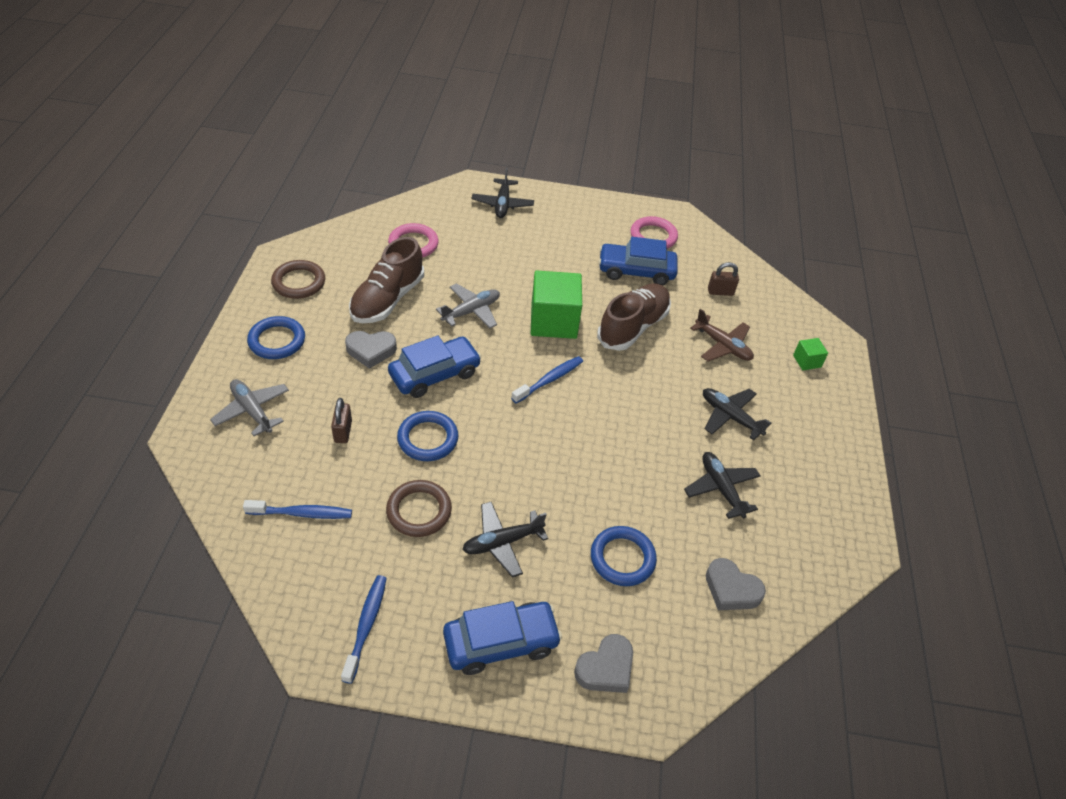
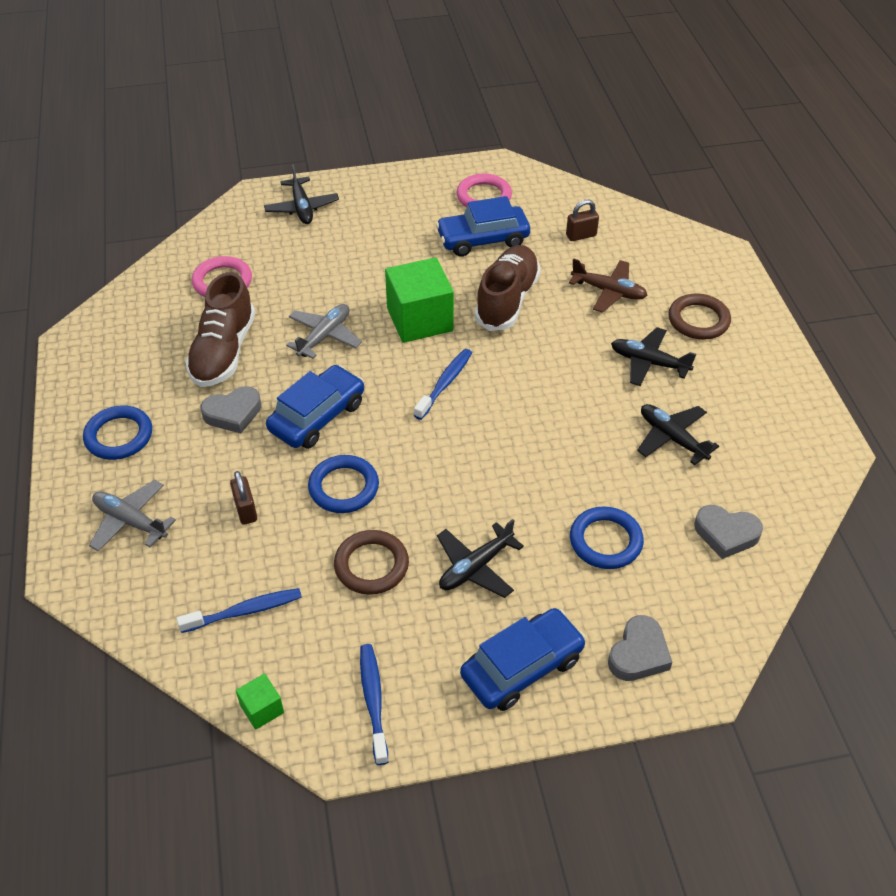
camera: 15 degrees left, 0 degrees up
(299, 282) = (110, 363): brown ring -> brown ring (698, 320)
(807, 361) = (700, 281): green cube -> green cube (262, 709)

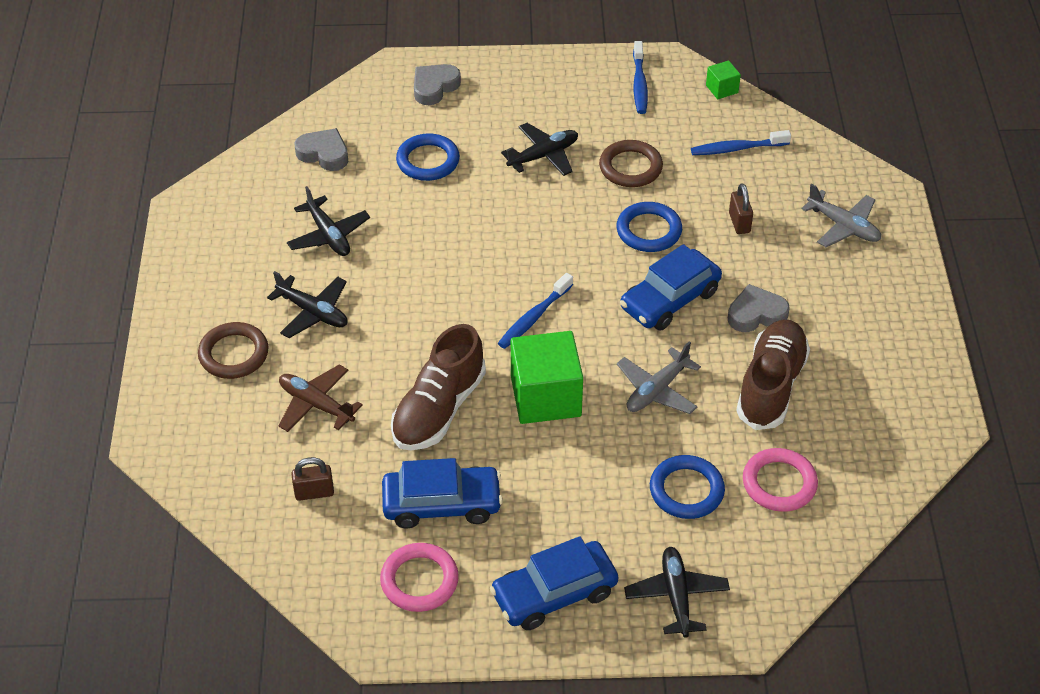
camera: 170 degrees left, 0 degrees up
(119, 436) = (870, 305): blue ring -> blue ring (686, 490)
(522, 667) = (525, 90): blue car -> blue car (554, 594)

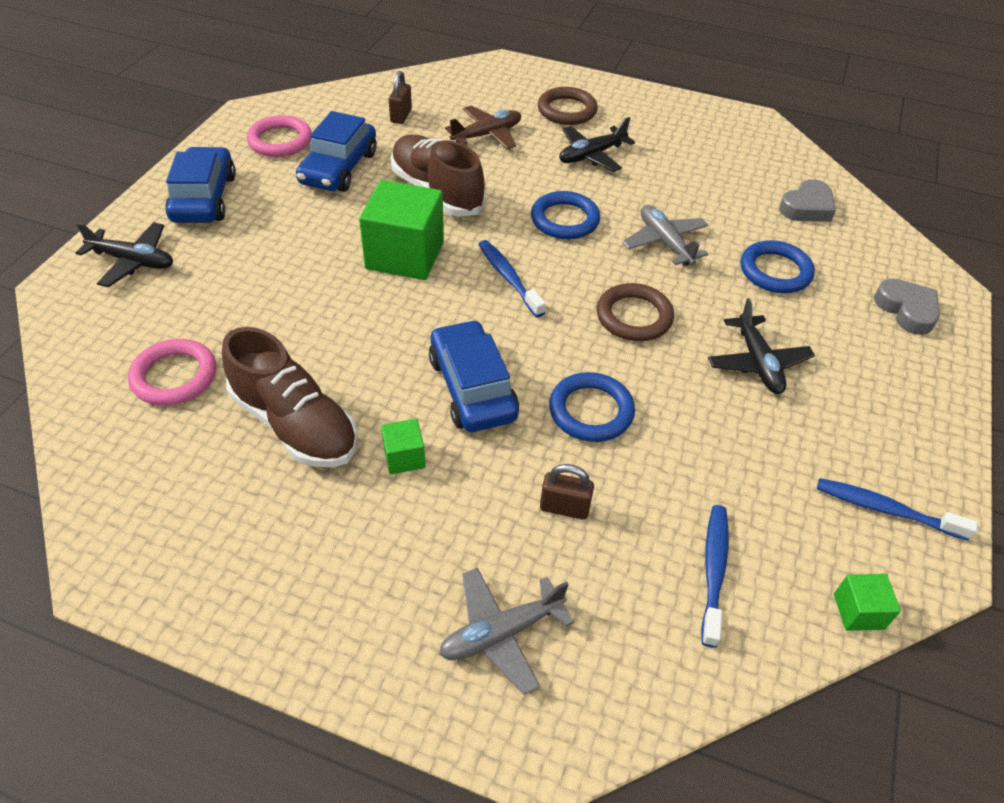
camera: 110 degrees right, 0 degrees up
(328, 235) = (686, 184): black plane -> none
(630, 167) = (711, 435): brown ring -> brown ring (634, 316)
(657, 390) = (357, 331): grey plane -> grey plane (664, 242)
(686, 490) = (227, 307): blue ring -> blue ring (565, 220)
(756, 314) = (404, 457): grey heart -> green cube

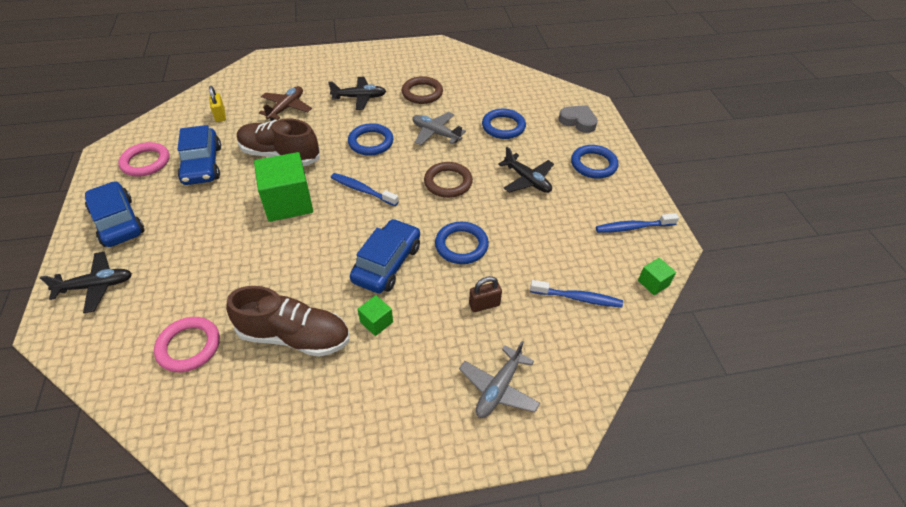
camera: 30 degrees left, 0 degrees up
(401, 116) = (220, 115): brown padlock -> yellow padlock
(472, 388) = (387, 263): blue car -> blue car turned 75 degrees clockwise
(567, 110) = (325, 75): brown ring -> brown ring (422, 93)
(591, 155) = (359, 98): black plane -> black plane turned 120 degrees counterclockwise
(713, 570) = (578, 298): blue toothbrush -> blue toothbrush turned 120 degrees clockwise
(807, 207) = (496, 85): grey heart -> none
(886, 385) = (593, 164): none -> blue ring

